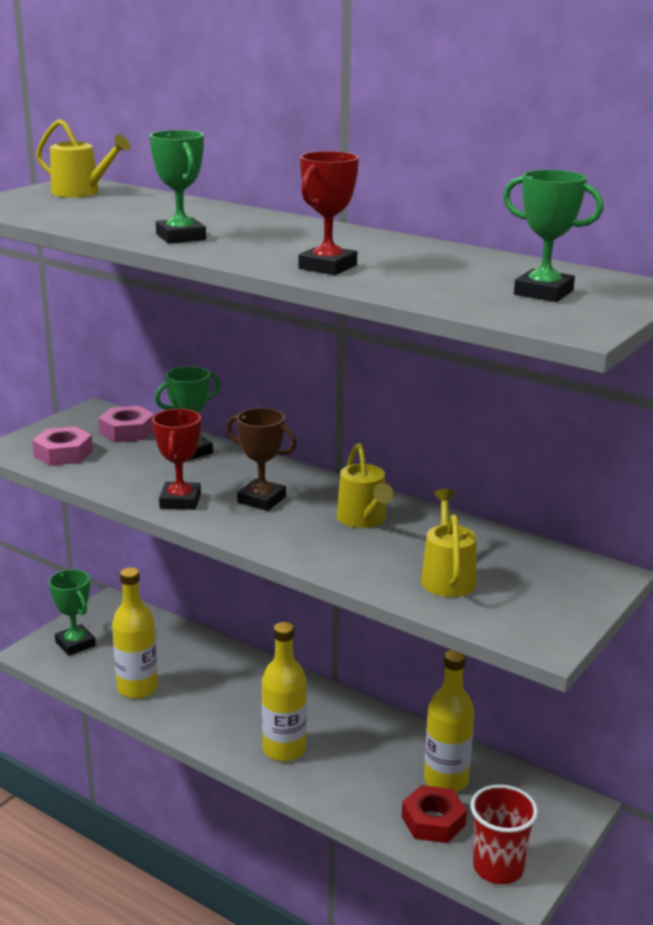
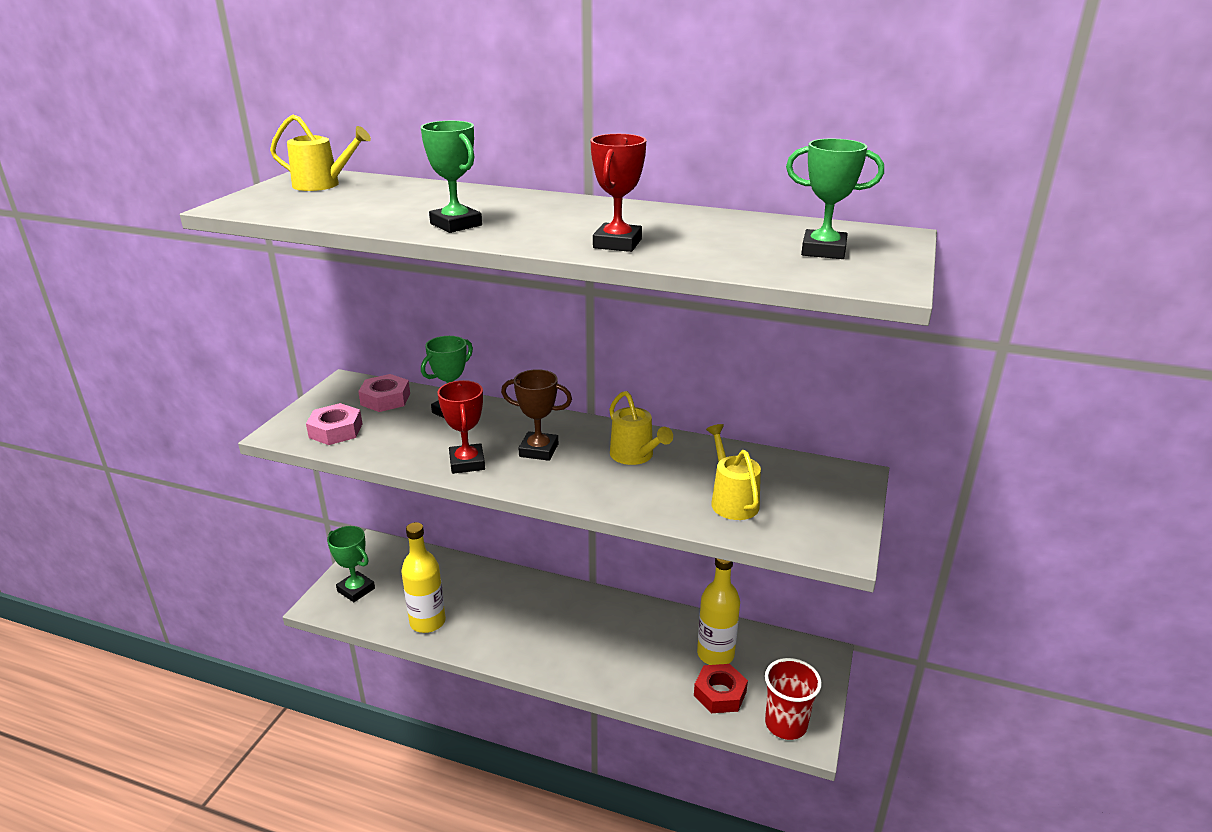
camera: 15 degrees left, 5 degrees up
(284, 749) = (575, 654): yellow bottle -> none

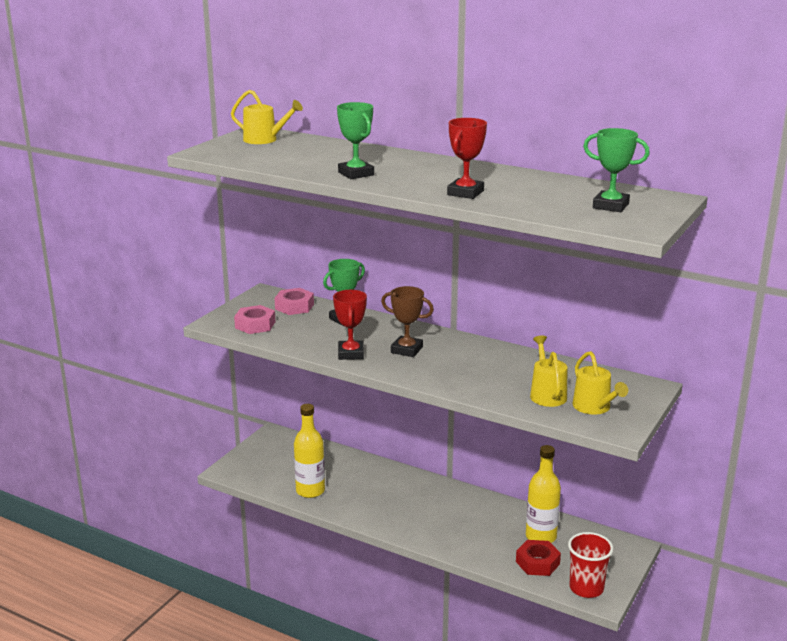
camera: 10 degrees right, 5 degrees down
(356, 590) = (256, 463): green trophy -> none
(635, 456) = (481, 360): yellow watering can -> yellow watering can (594, 408)

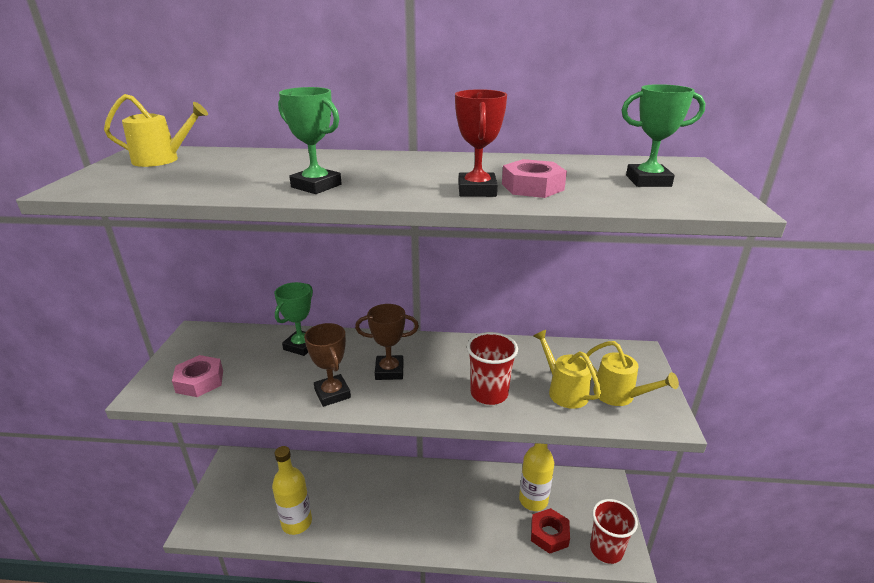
camera: 25 degrees left, 5 degrees up
(294, 306) = (237, 343): pink nut -> pink nut (532, 187)
(351, 353) = (332, 393): red trophy -> brown trophy
(479, 381) = (489, 393): none -> red cup

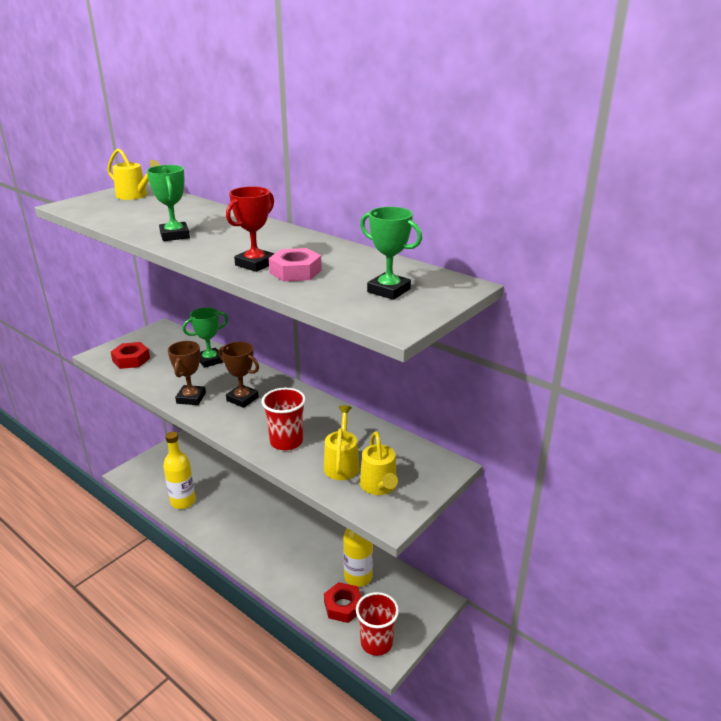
camera: 35 degrees right, 0 degrees up
(200, 381) = (131, 359): pink nut -> red nut

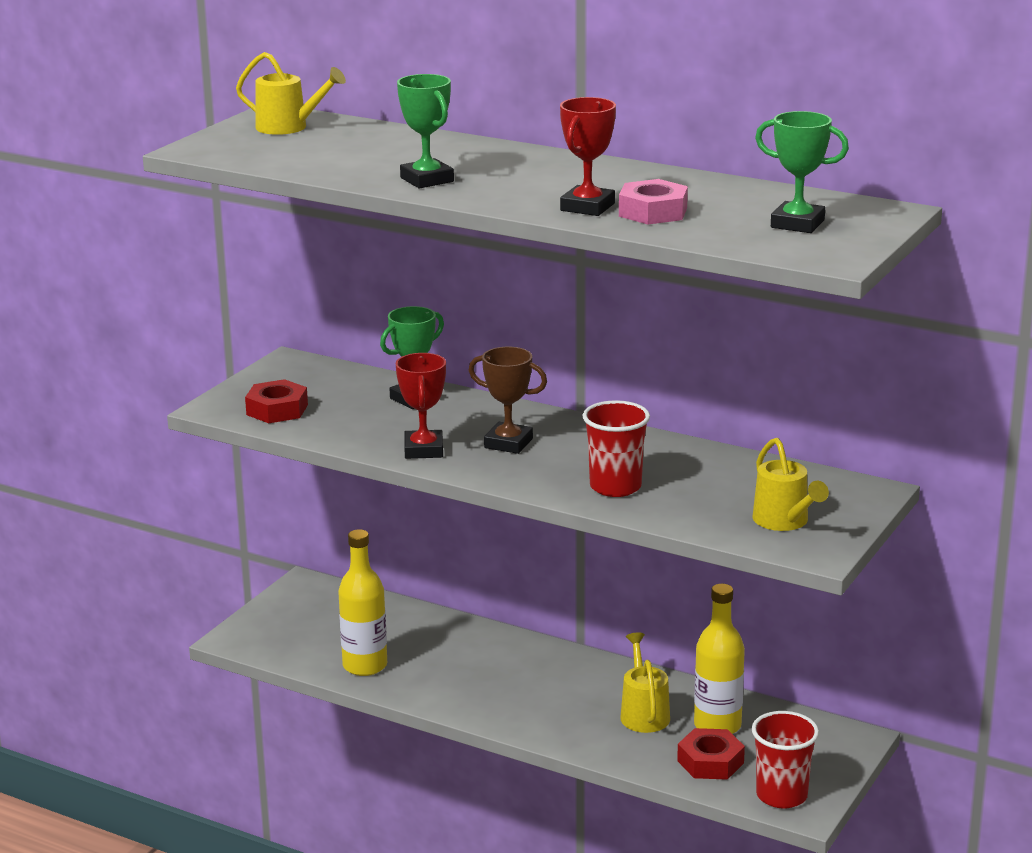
camera: 10 degrees left, 5 degrees down
(191, 398) = (423, 450): brown trophy -> red trophy
(342, 464) = (715, 503): yellow watering can -> yellow watering can (643, 713)

